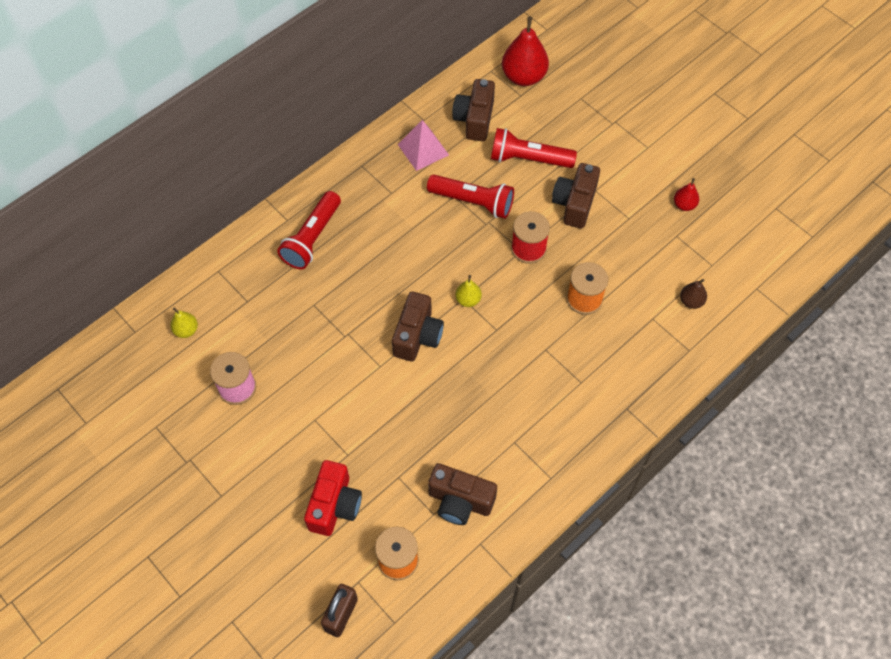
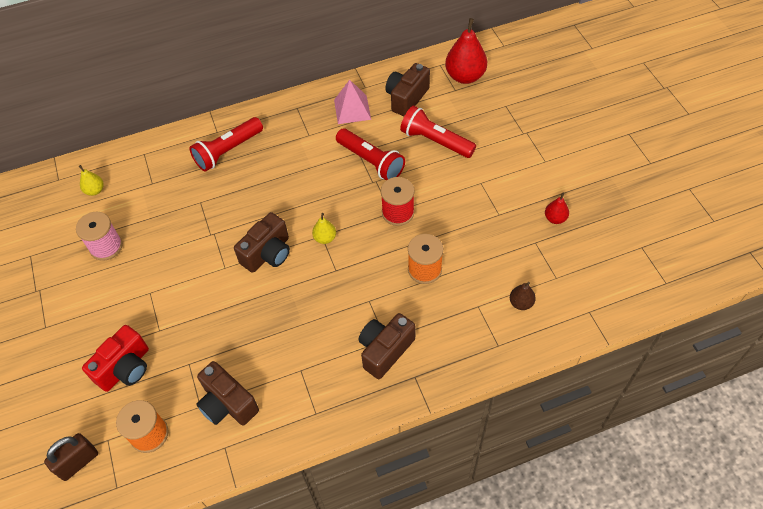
camera: 25 degrees right, 5 degrees down
(574, 204) = (456, 188): brown camera -> brown camera (385, 350)

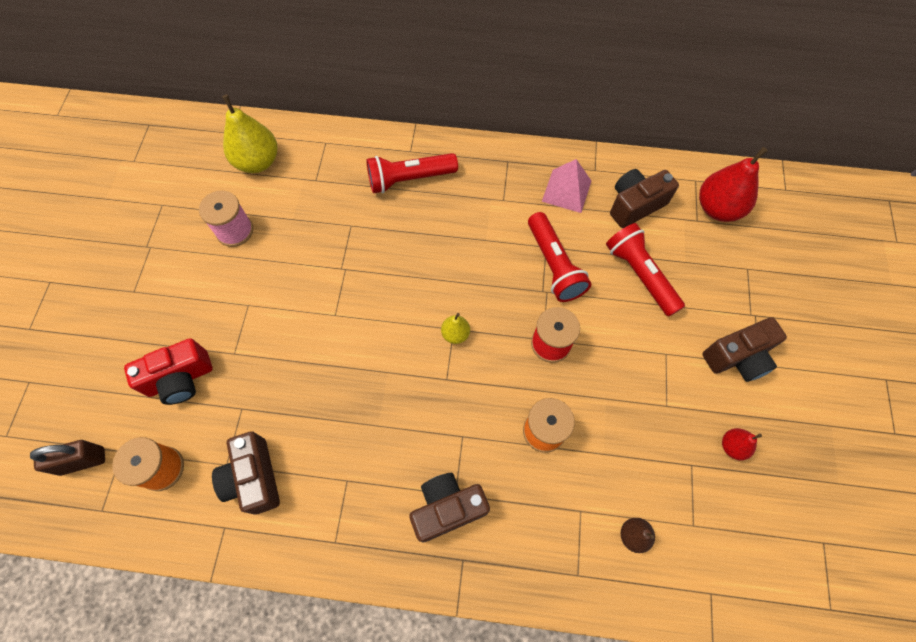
camera: 25 degrees right, 10 degrees up
(95, 190) = (258, 162): yellow pear -> yellow pear, size x1.99
(268, 253) = (386, 321): brown camera -> brown camera (737, 357)

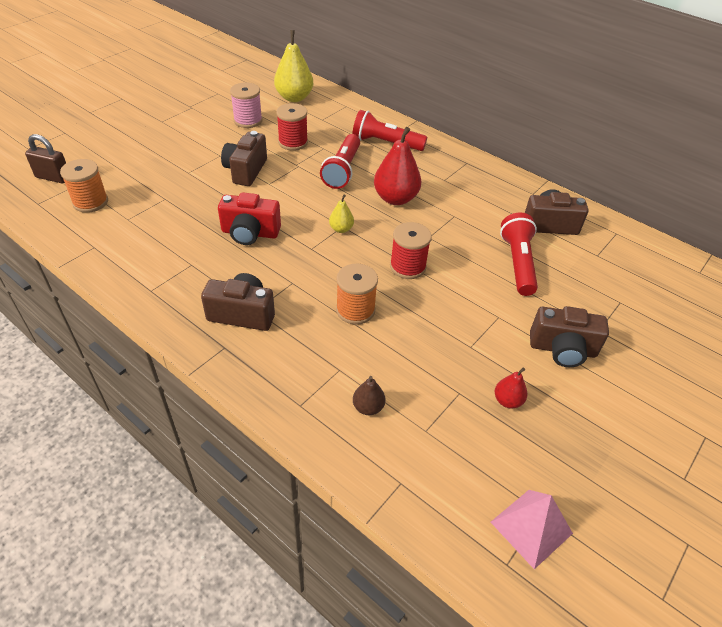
camera: 30 degrees right, 20 degrees down
(180, 379) = (145, 169): red camera -> red camera (250, 233)
(254, 478) = (136, 233): brown camera -> brown camera (245, 171)
(312, 236) = (293, 142): none -> red spool
(554, 265) = (451, 228): red flashlight -> red flashlight (342, 170)
(566, 191) = (499, 195): pink pyramid -> pink pyramid (531, 527)
(717, 208) = (622, 256): red pear -> red pear (395, 198)

